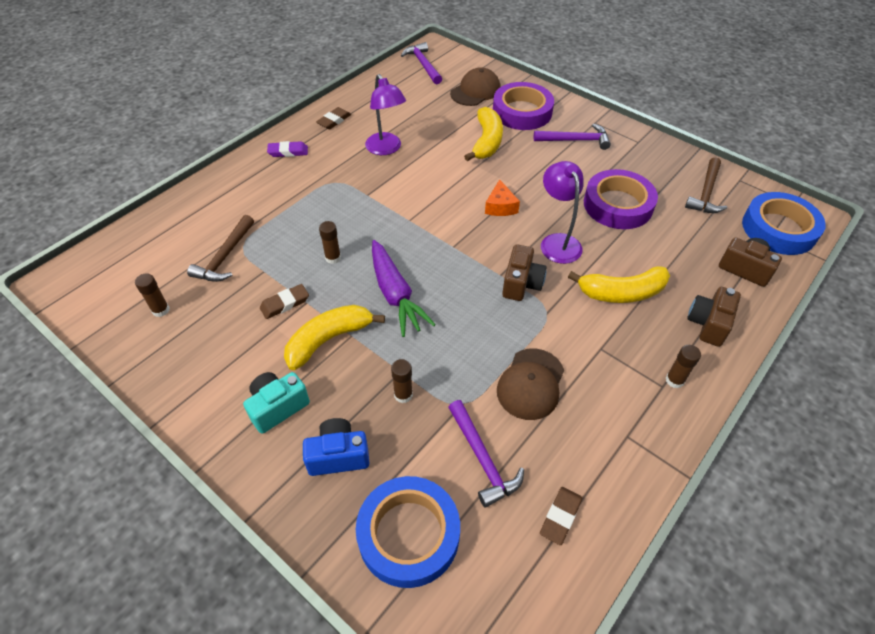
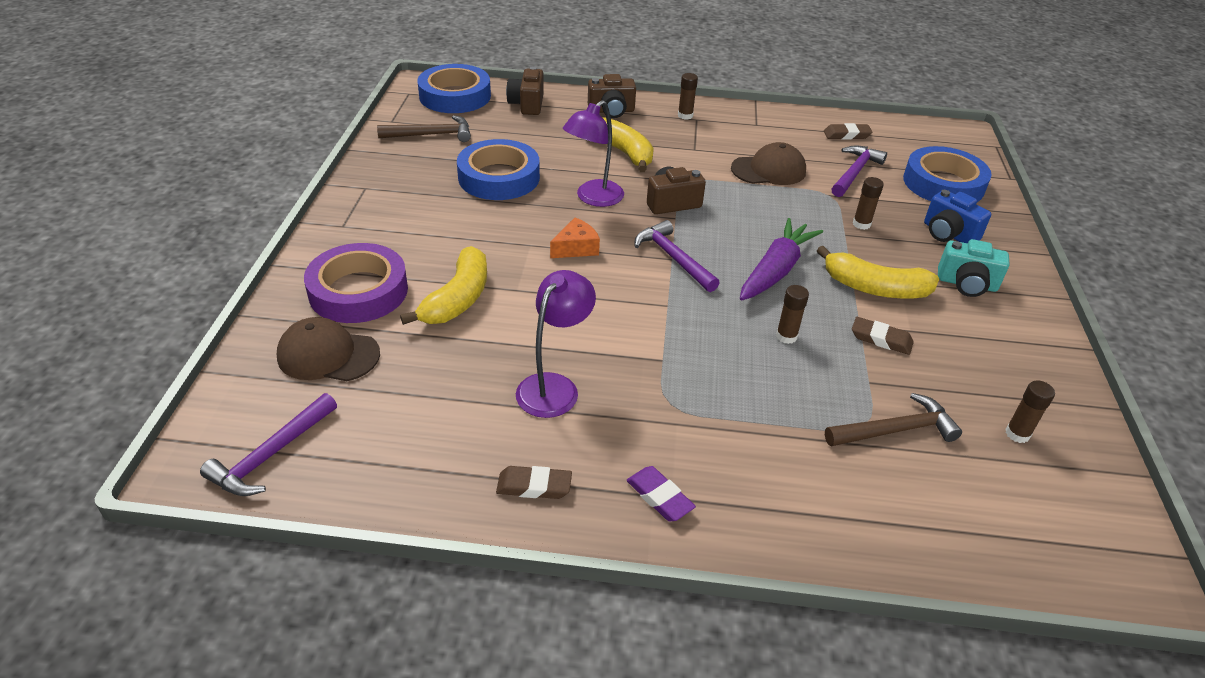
camera: 125 degrees left, 10 degrees down
(486, 142) = (458, 299): yellow banana -> yellow banana turned 135 degrees clockwise
(575, 140) = (397, 230): purple hammer -> purple hammer (673, 258)
(618, 205) = (499, 177): purple tape -> blue tape

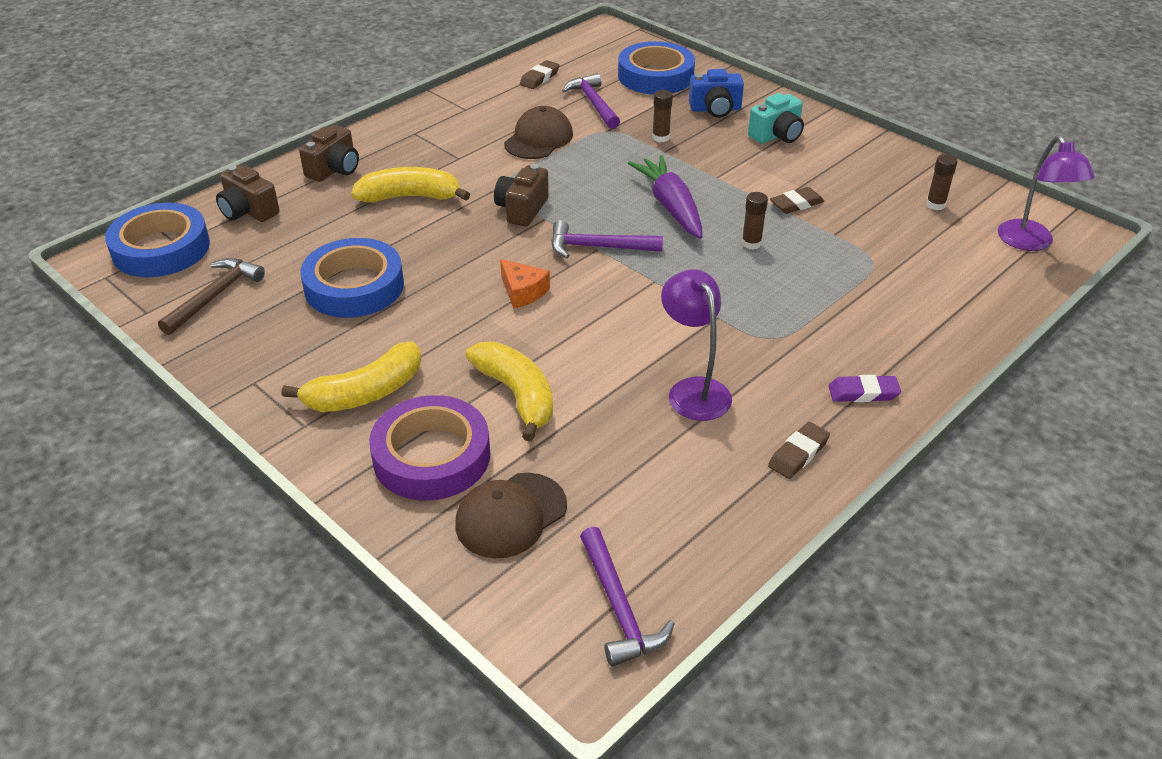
camera: 50 degrees left, 0 degrees up
(576, 248) = (523, 292): orange cheese -> orange cheese turned 135 degrees clockwise
(593, 198) = (461, 247): purple lamp -> purple lamp (1030, 243)
(685, 115) = (400, 136): brown glue stick -> none
(874, 288) = (739, 175): yellow banana -> yellow banana (366, 392)
(895, 430) = (890, 250): brown hammer -> none

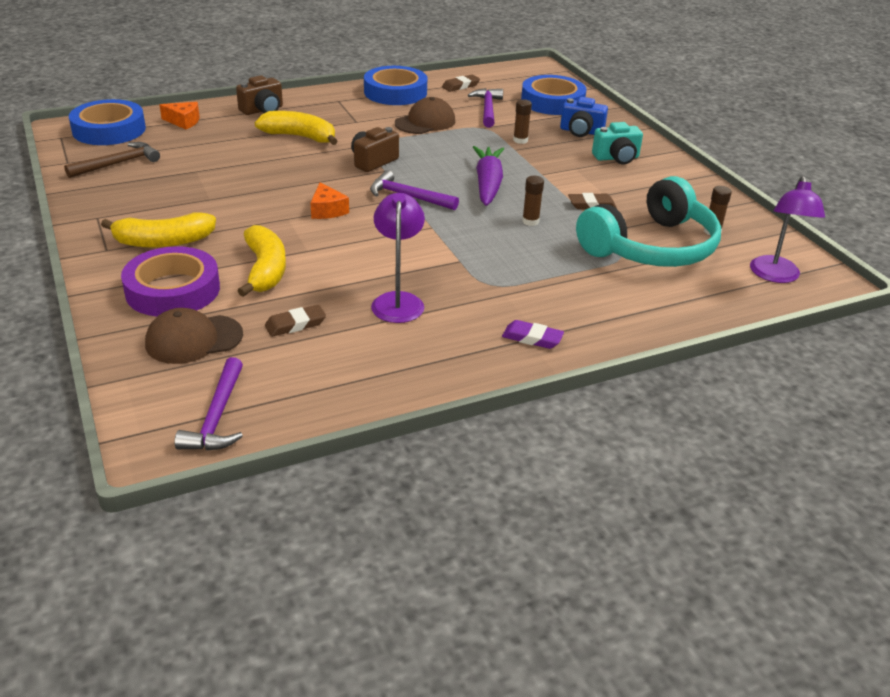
camera: 20 degrees right, 5 degrees down
(248, 211) = (184, 121): brown camera -> orange cheese
(354, 286) = (213, 179): blue tape -> blue tape (395, 92)
(798, 454) = (442, 362): brown eraser -> brown eraser (295, 324)
(892, 241) = (651, 247): none -> turquoise headphones

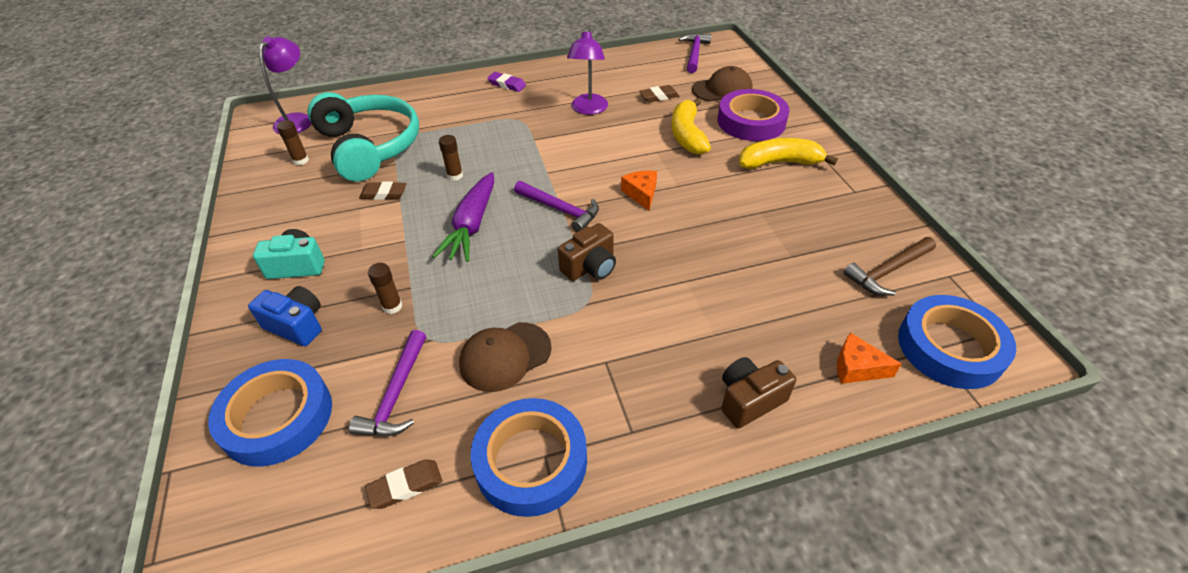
camera: 170 degrees left, 10 degrees up
(300, 137) = (683, 322): yellow banana -> none
(651, 247) = (369, 147): turquoise headphones -> turquoise headphones turned 90 degrees clockwise

